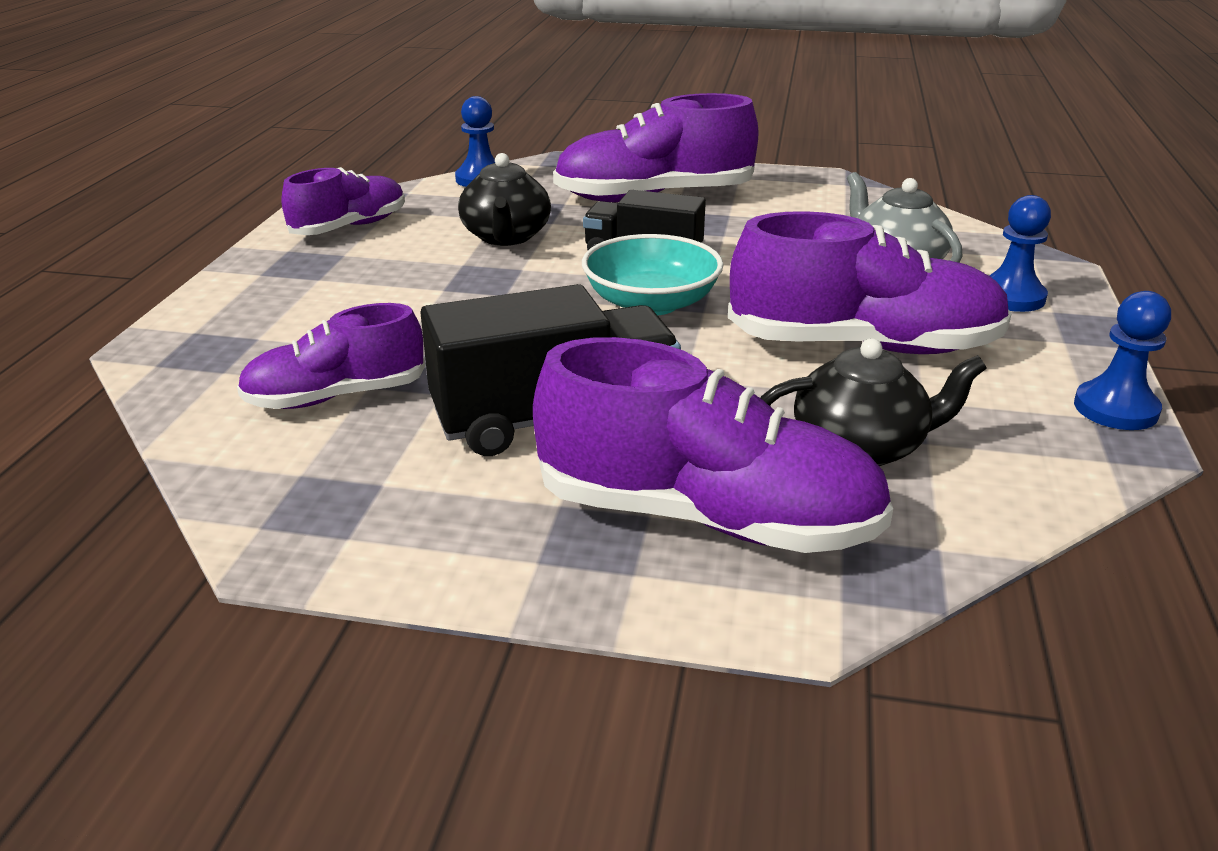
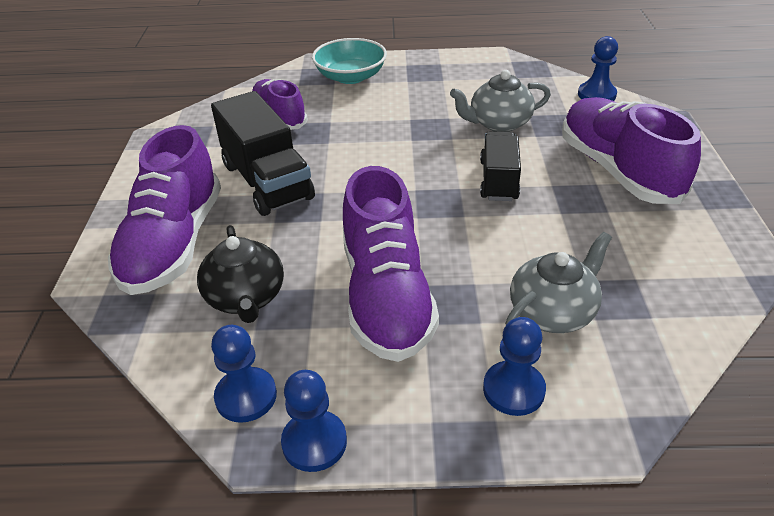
camera: 80 degrees right, 10 degrees up
(349, 227) = (482, 72): purple shoe -> none
(506, 237) = (498, 123): black teapot -> grey teapot
(651, 303) = (420, 194): turquoise bowl -> turquoise bowl (351, 77)
(1056, 452) = (246, 396): none -> blue pawn

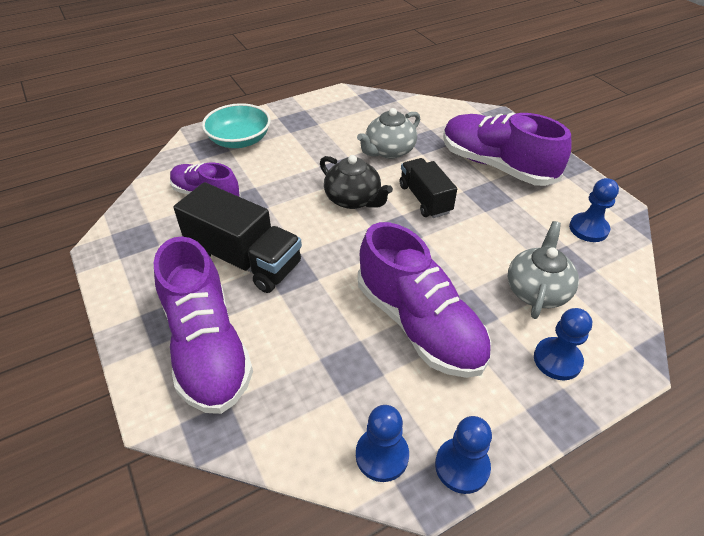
camera: 30 degrees left, 5 degrees up
(246, 298) = (312, 371): black teapot -> black teapot (353, 199)
(596, 95) = (438, 108): blue pawn -> blue pawn (588, 229)

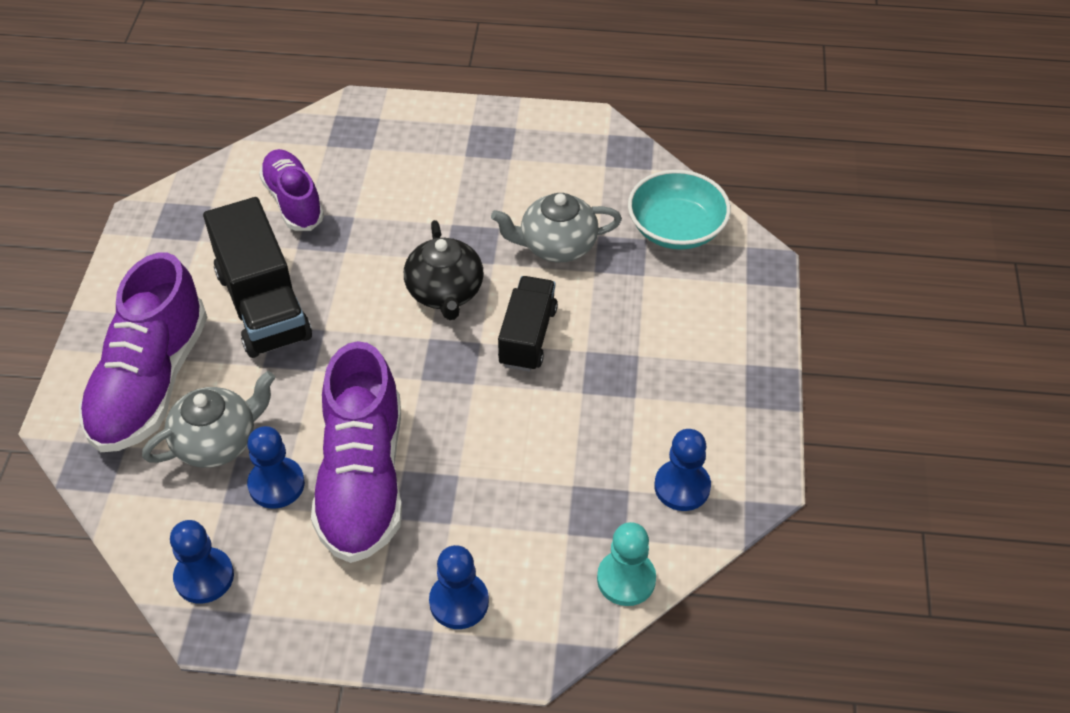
camera: 35 degrees right, 5 degrees up
(239, 140) = (395, 139): turquoise bowl -> turquoise bowl (676, 229)
(462, 466) = (260, 632): blue pawn -> blue pawn (276, 484)
(496, 165) = (670, 338): purple shoe -> none
(537, 290) = (527, 520): grey teapot -> grey teapot (217, 441)
(622, 290) = (626, 579): none -> turquoise pawn

